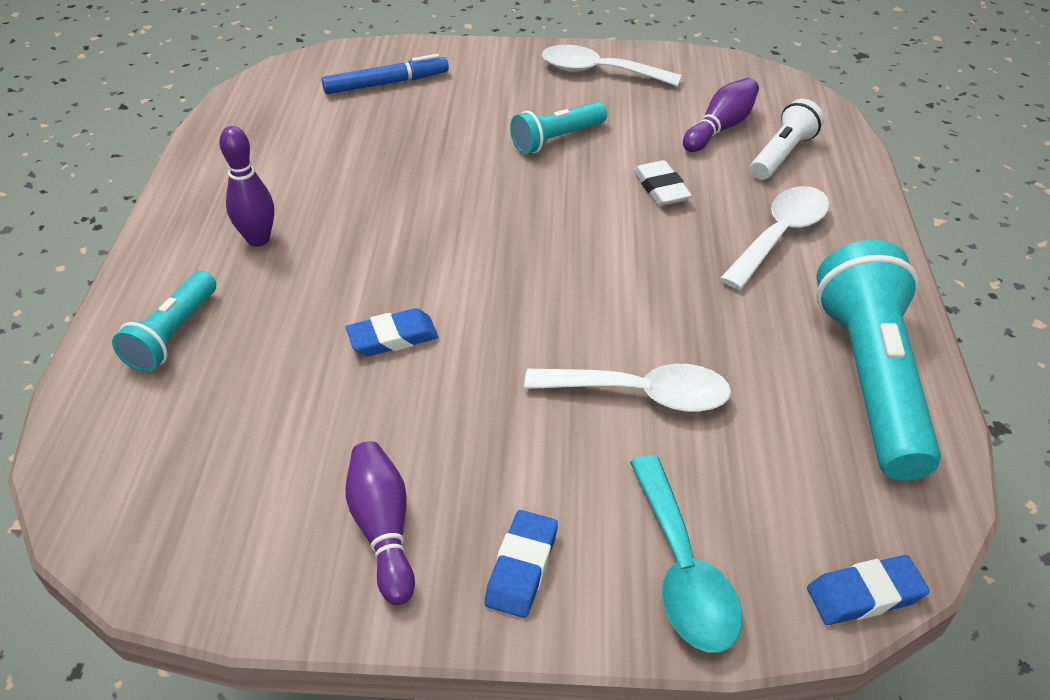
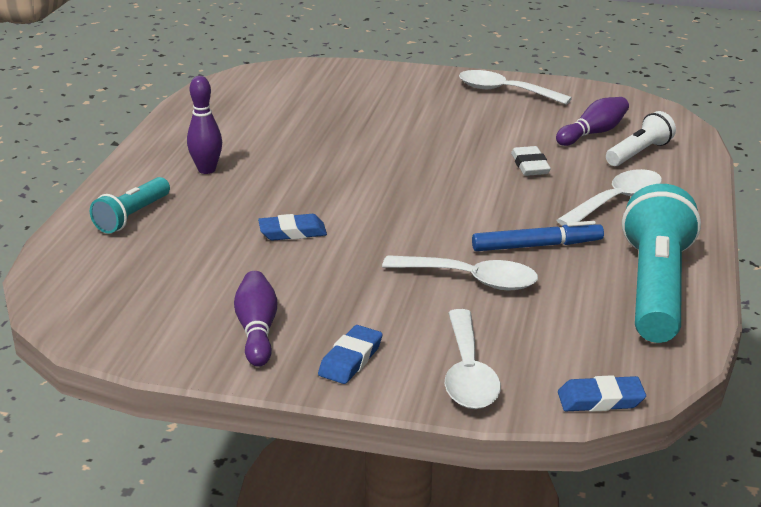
camera: 10 degrees right, 15 degrees down
(386, 83) = (329, 86): blue marker -> blue marker (537, 246)
(556, 139) = (455, 130): turquoise flashlight -> none
(682, 569) = (468, 373): turquoise spoon -> white spoon

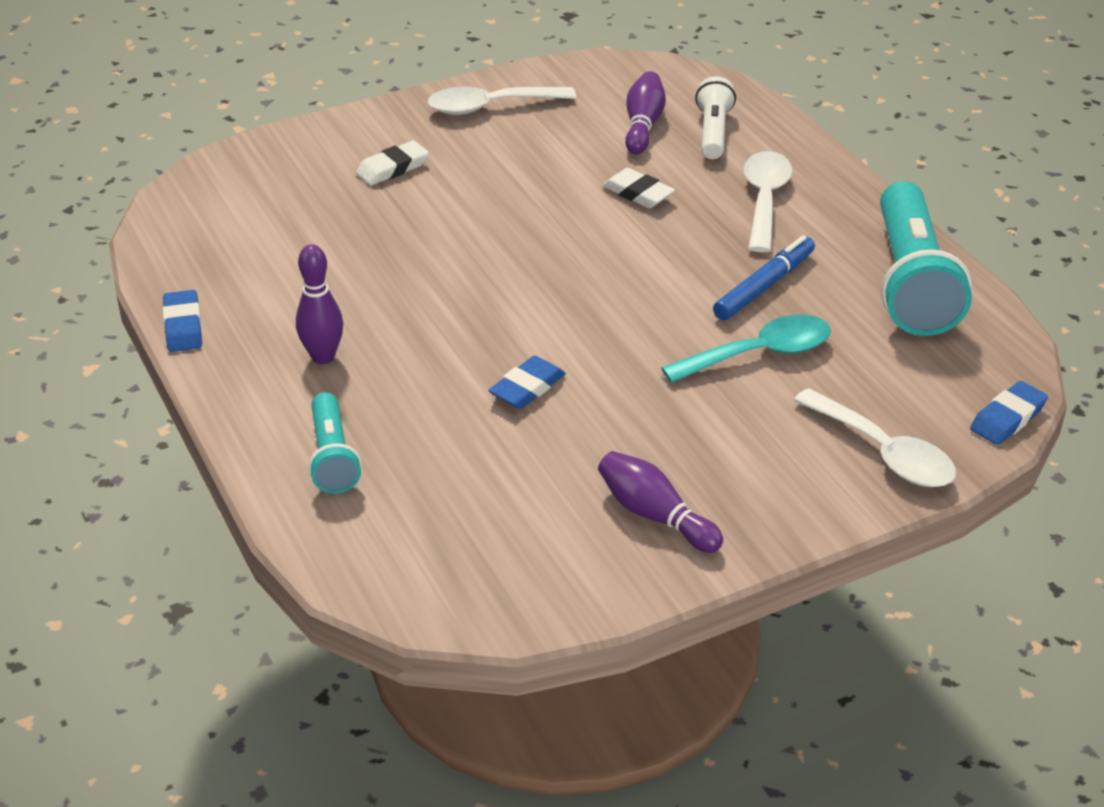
camera: 40 degrees left, 10 degrees up
(350, 359) = (776, 496): blue eraser -> blue eraser (183, 326)
(394, 100) = (392, 168): none -> white eraser
(470, 280) = (759, 354): white spoon -> turquoise spoon
(655, 288) = (911, 282): turquoise flashlight -> turquoise flashlight turned 150 degrees counterclockwise

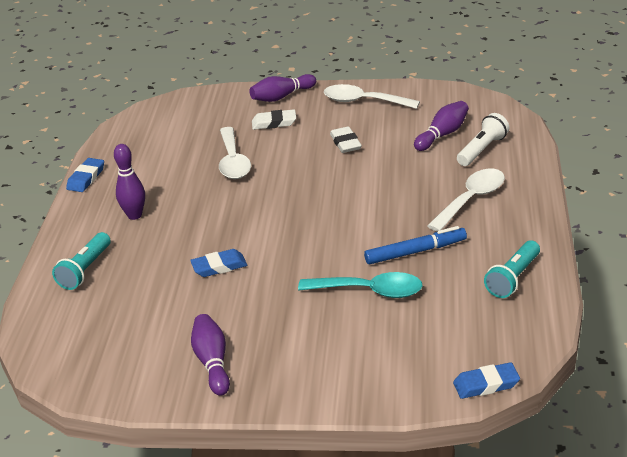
camera: 35 degrees right, 5 degrees down
(364, 128) = (282, 96): none -> purple bowling pin
(638, 193) = (397, 174): white eraser -> white eraser (345, 143)
(883, 452) = (383, 376): white spoon -> white spoon (233, 161)
(911, 282) = (513, 278): turquoise flashlight -> turquoise flashlight, size x0.54

